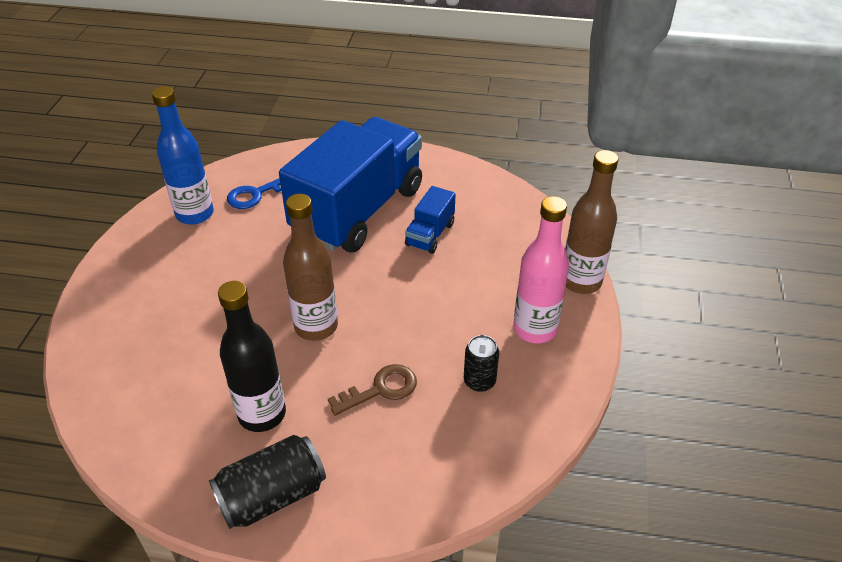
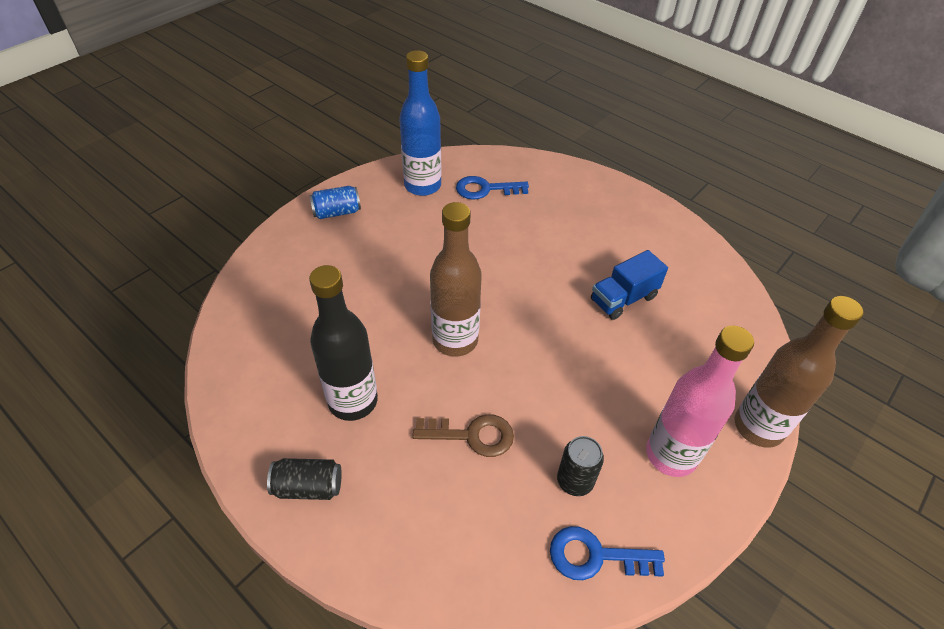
camera: 30 degrees right, 5 degrees up
(127, 270) = (337, 212): none -> blue can
(272, 496) = (308, 487): black can -> black can, size x0.62
(358, 210) = (568, 243): blue truck -> none
(526, 422) = (596, 556): none -> blue key

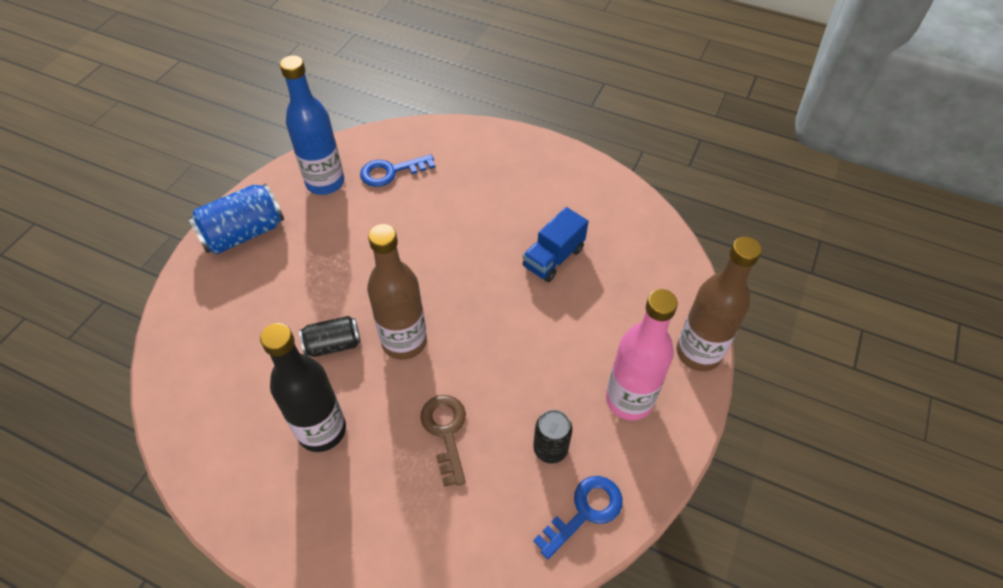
camera: 15 degrees left, 5 degrees up
(308, 487) = (304, 526): black can -> black can (333, 344)
(337, 212) = (243, 233): blue can -> blue can, size x1.62
(472, 435) = (446, 432): brown key -> brown key turned 90 degrees counterclockwise
(596, 556) = (584, 512): blue key -> blue key turned 150 degrees clockwise

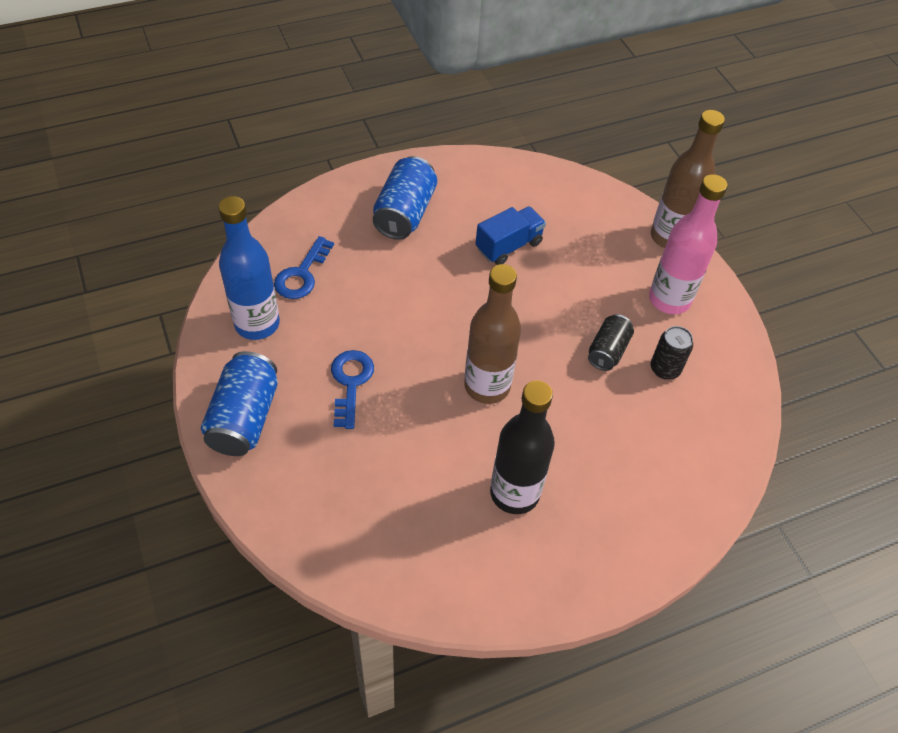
camera: 50 degrees left, 0 degrees up
(333, 344) = (440, 433): black can -> black can (608, 351)
(446, 432) = (593, 417): brown key -> none
(510, 180) = (405, 213): none -> blue can
(553, 258) = (508, 246): blue truck -> blue truck turned 120 degrees counterclockwise
(584, 512) = (728, 387): blue key -> blue key (350, 383)

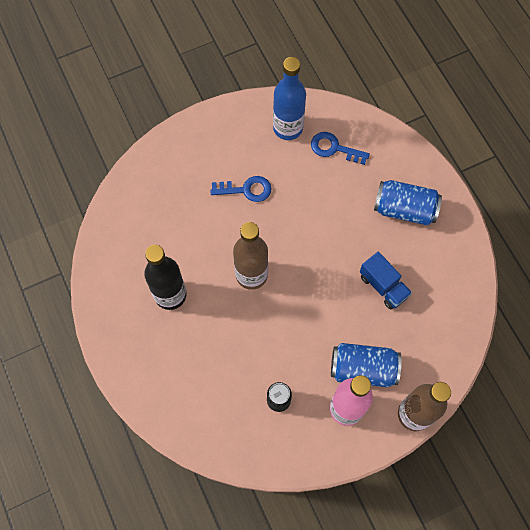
camera: 90 degrees right, 15 degrees up
(244, 418) = (215, 133): blue can -> blue can (363, 369)
(608, 351) = (290, 358): black can -> none

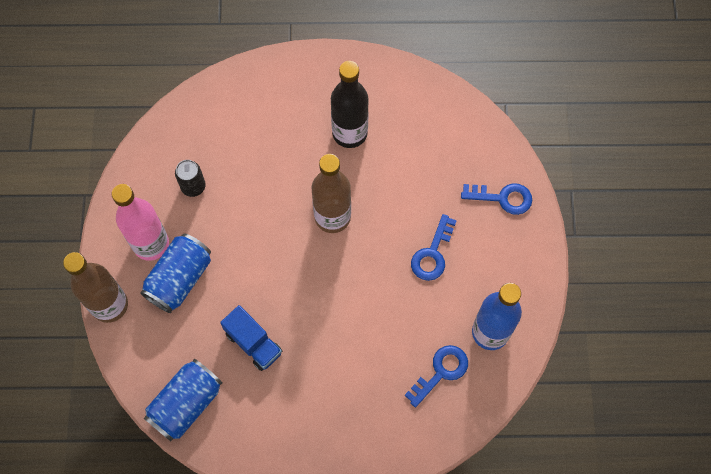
camera: 115 degrees right, 0 degrees up
(176, 159) = (502, 198): none -> blue key
(383, 286) = (253, 343): blue truck -> blue truck turned 120 degrees counterclockwise
(404, 209) = (329, 412): blue can -> blue can (186, 404)

